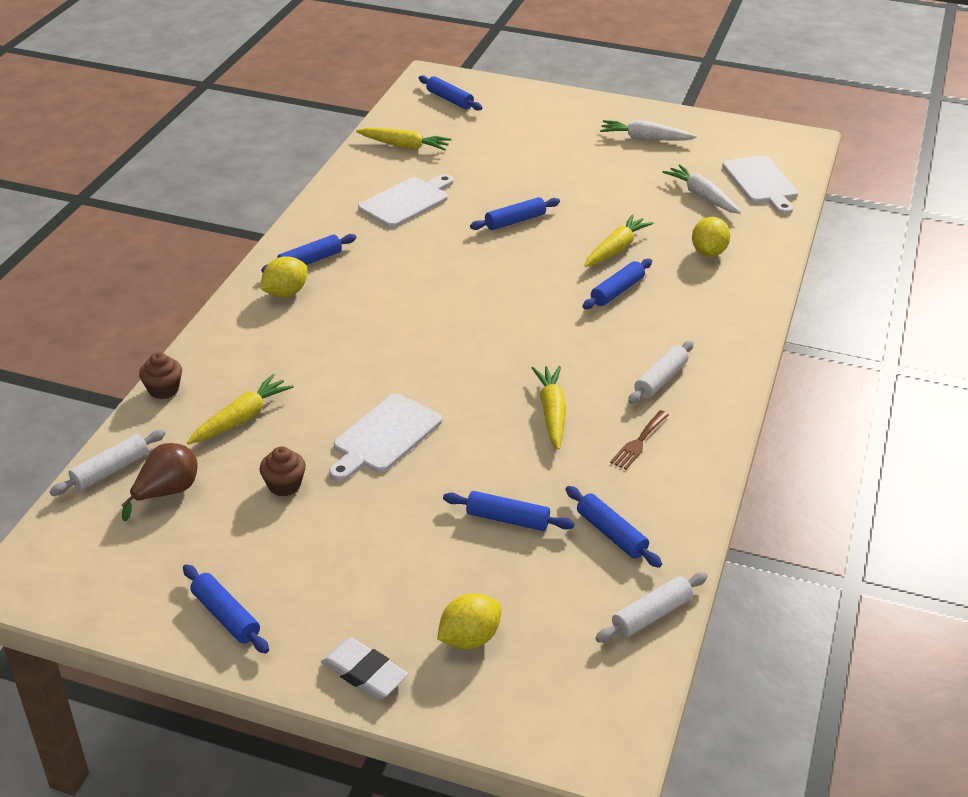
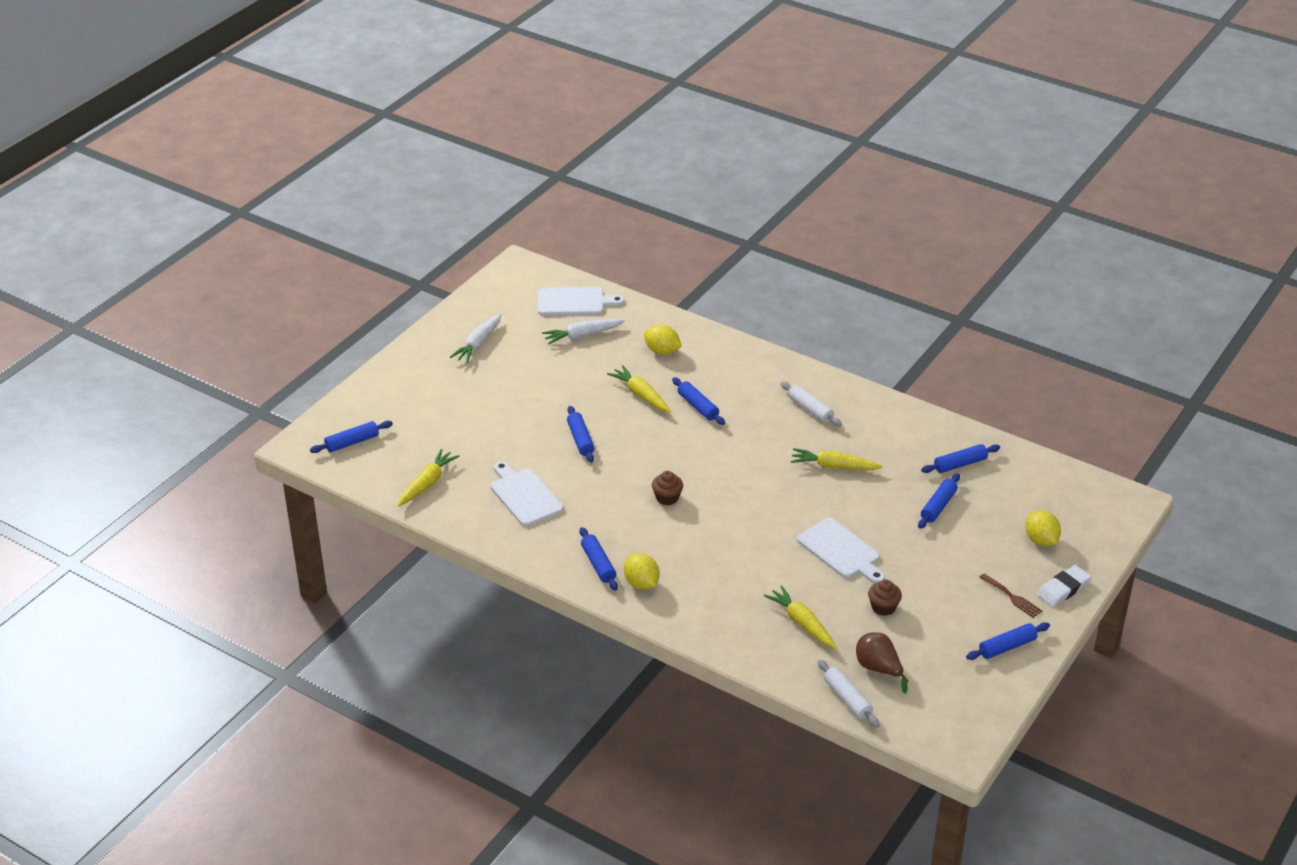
camera: 75 degrees left, 0 degrees up
(163, 389) = (754, 664): brown cupcake -> brown cupcake (667, 498)
(639, 442) = (874, 434): brown fork -> brown fork (1012, 597)
(651, 615) = (1031, 463): white rolling pin -> none

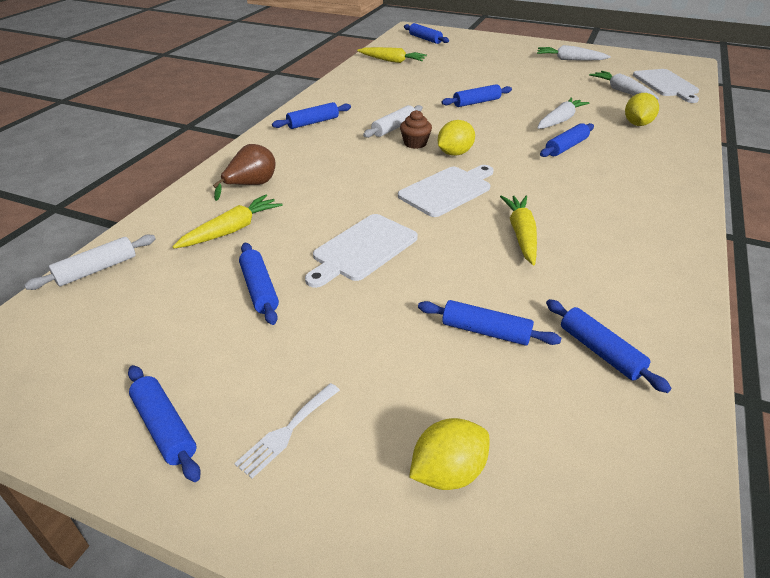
camera: 80 degrees right, 0 degrees up
(524, 495) = (392, 90): white cutting board -> white cutting board (447, 190)
(641, 395) = (560, 120): yellow carrot -> white carrot
(641, 583) = (289, 142): yellow lemon -> yellow lemon (454, 153)
(810, 409) = (619, 211): white rolling pin -> white rolling pin (394, 128)
(878, 669) = (143, 291): brown pear -> brown pear (251, 185)
(883, 607) = (259, 289): brown cupcake -> blue rolling pin
(1012, 597) = (287, 431): brown fork -> white fork
(1063, 589) = (315, 514): white eraser -> none

